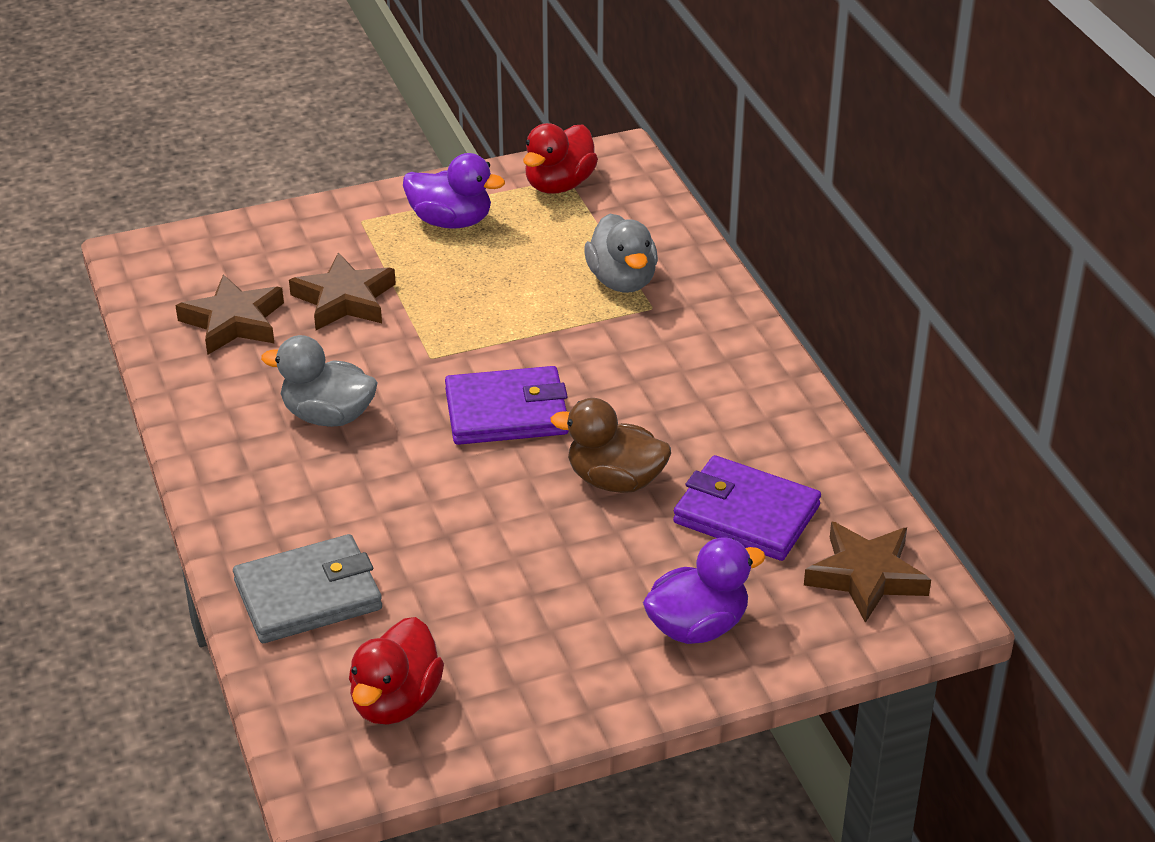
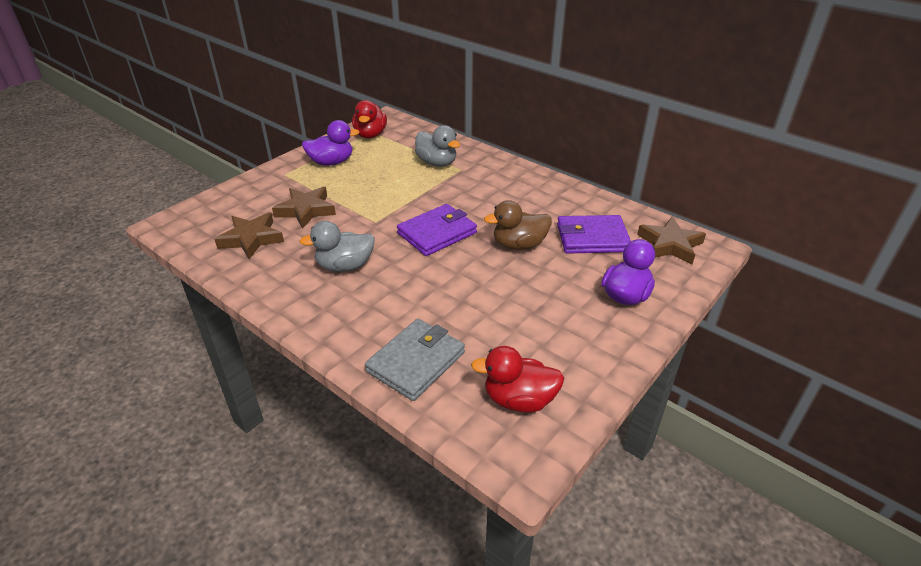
camera: 30 degrees left, 0 degrees up
(395, 701) = (519, 400): red duck -> red duck turned 105 degrees clockwise

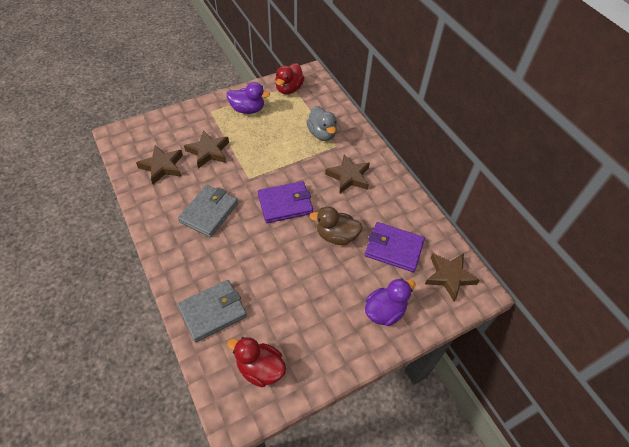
camera: 20 degrees right, 15 degrees up
(345, 266) = (209, 212): grey duck -> grey wallet
(494, 191) = (349, 176): none -> brown star

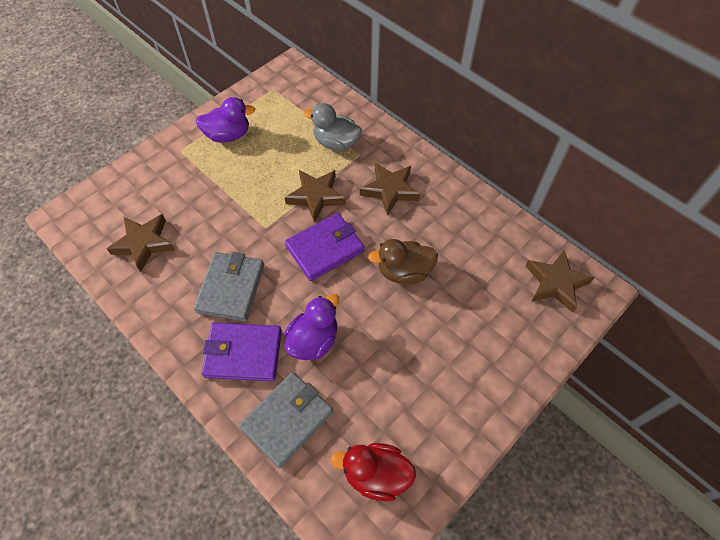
camera: 15 degrees left, 5 degrees up
(208, 151) = (198, 206): brown star -> brown star (316, 196)
(289, 89) = (271, 94): red duck -> none
(322, 134) = (336, 143): grey duck -> grey duck turned 150 degrees clockwise
(385, 311) = (498, 350): purple duck -> purple duck (313, 340)
(394, 248) = (479, 267): purple wallet -> purple wallet (243, 353)

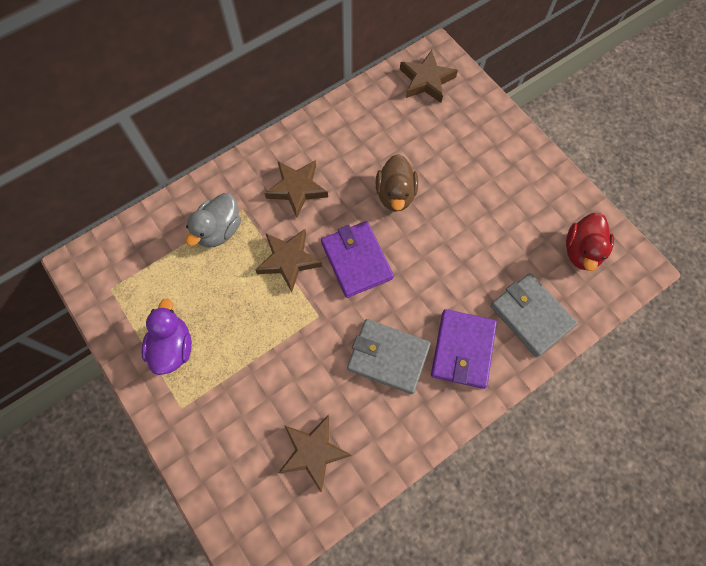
camera: 80 degrees left, 10 degrees up
(313, 340) = (456, 284): purple duck -> none

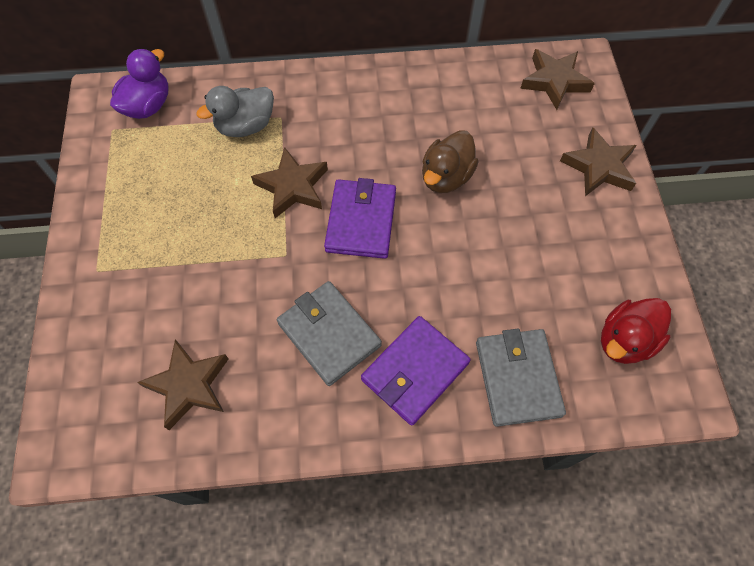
camera: 30 degrees right, 5 degrees down
(173, 347) = (128, 211): purple duck -> purple duck (148, 106)
(297, 189) = (347, 123): brown star -> brown star (599, 167)

